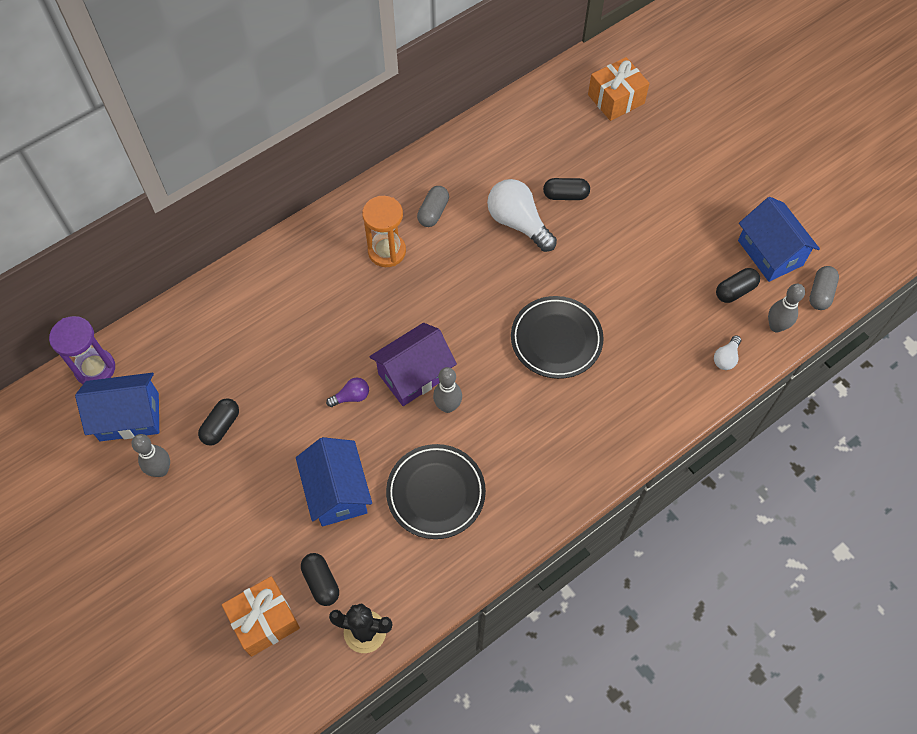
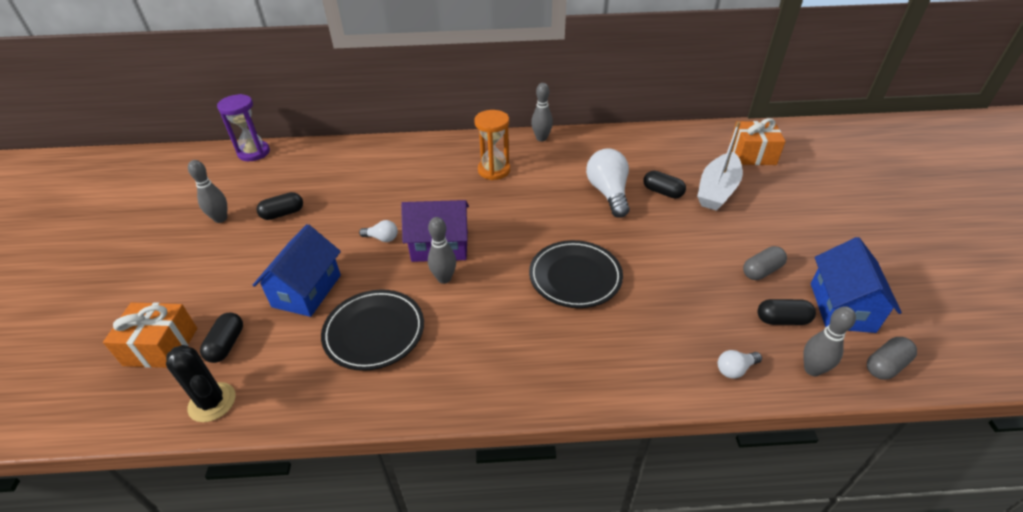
camera: 35 degrees right, 20 degrees down
(129, 417) = (240, 183): blue house -> none
(351, 397) = (382, 238): purple light bulb -> white light bulb
(399, 179) = (541, 138): none -> grey bowling pin
(433, 212) = (548, 163): grey capsule -> grey capsule (761, 271)
(611, 167) = (717, 190): none -> white boat

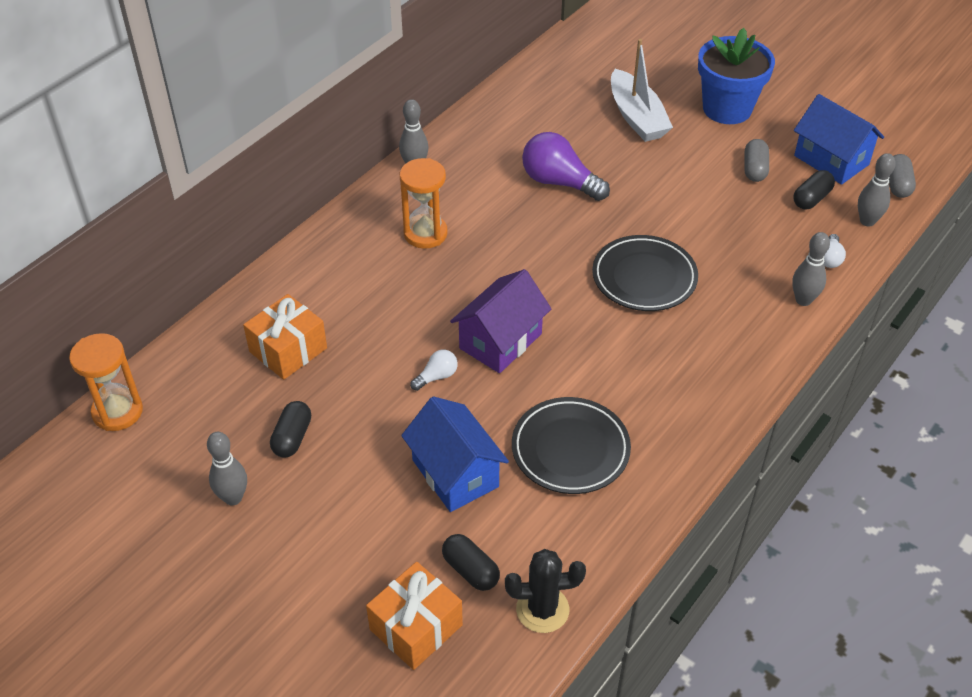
camera: 50 degrees left, 5 degrees up
(254, 153) = (117, 411): purple hourglass -> orange hourglass
(444, 278) = (550, 363): grey bowling pin -> grey bowling pin (803, 300)
(608, 193) = (559, 182): white light bulb -> purple light bulb
(662, 192) = (599, 149): black capsule -> none
(752, 154) = (616, 60): orange gift -> orange gift (288, 350)
(796, 223) = (727, 109): none -> blue flower pot

